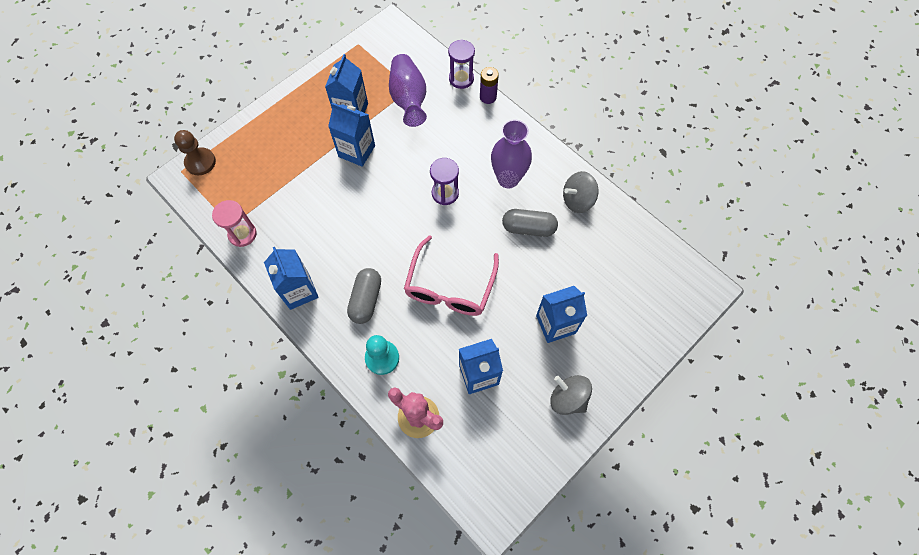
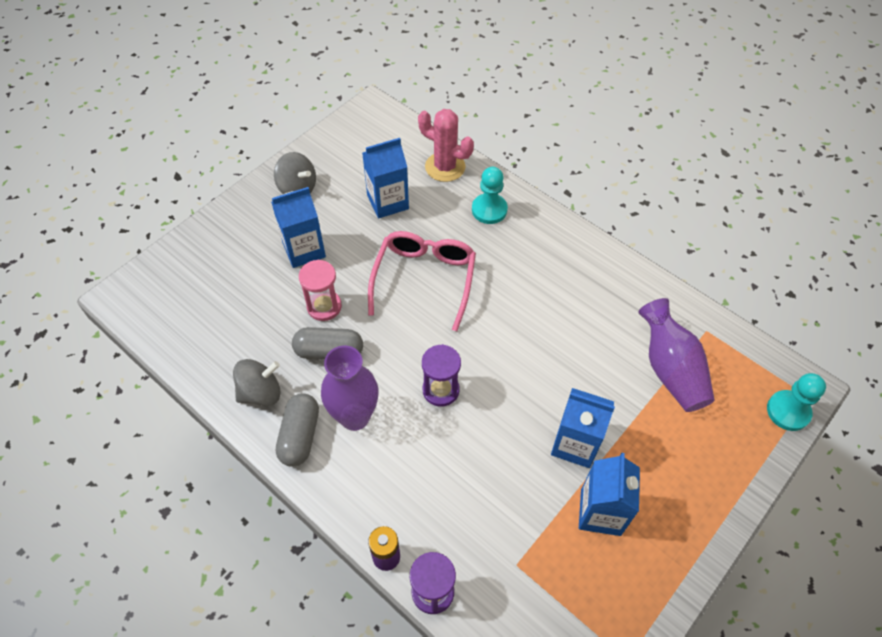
camera: 175 degrees right, 10 degrees down
(200, 162) = (788, 411): brown pawn -> turquoise pawn
(242, 234) = (687, 321): pink hourglass -> pink hourglass (324, 306)
(299, 291) = (596, 265): blue carton -> none
(366, 300) = (518, 260): grey capsule -> grey capsule (300, 436)
(409, 99) = (514, 542): purple vase -> purple vase (670, 369)

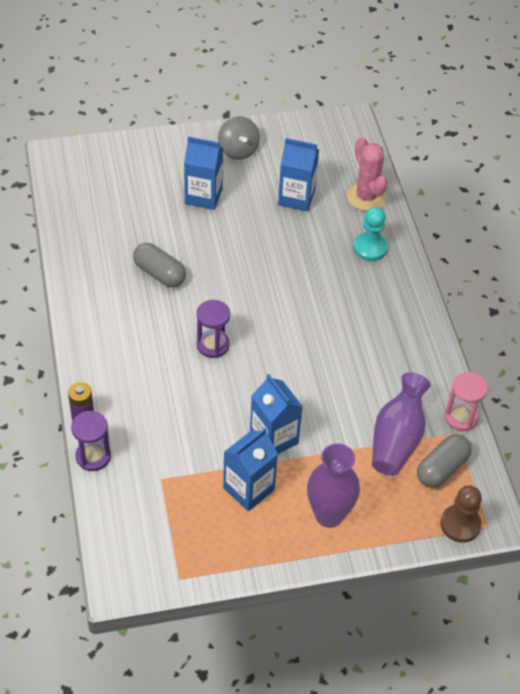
camera: 35 degrees right, 5 degrees down
(261, 393) = (91, 271): grey spinning top -> none
(300, 436) = (93, 313): grey capsule -> grey capsule (441, 468)
(324, 306) = (183, 242): pink hourglass -> pink hourglass (461, 417)
(355, 416) = (139, 324): purple vase -> purple vase (329, 515)
(424, 279) = (271, 267): pink glasses -> none
(788, 411) = (460, 524): turquoise pawn -> brown pawn

